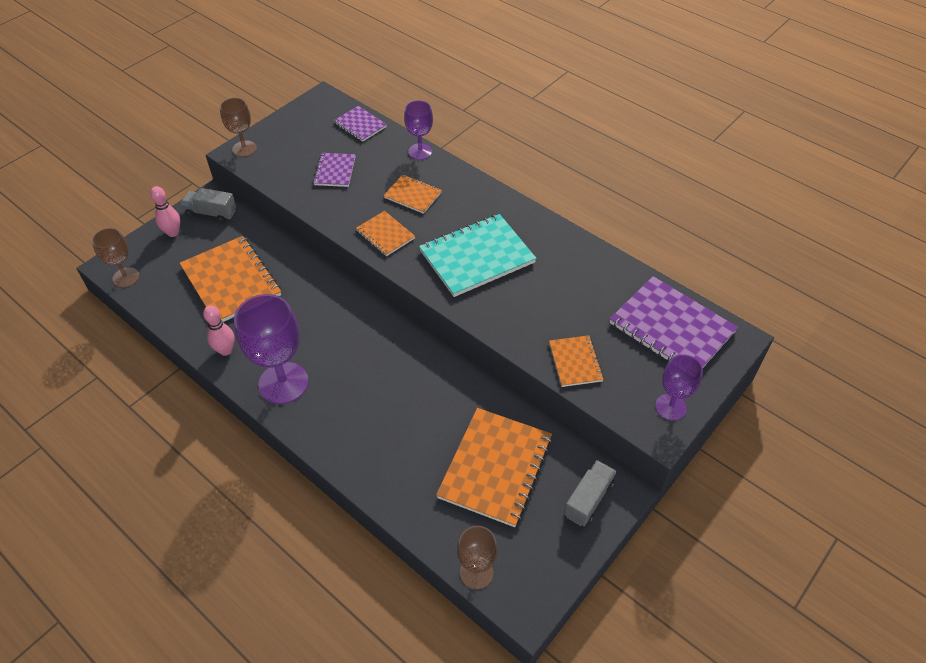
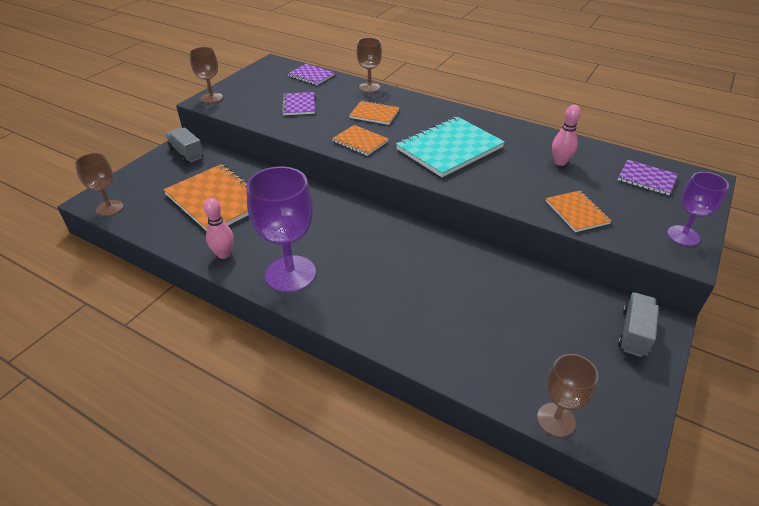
camera: 10 degrees left, 10 degrees down
(173, 232) = (152, 170): pink bowling pin -> pink bowling pin (560, 162)
(211, 213) = (186, 153): grey truck -> grey truck turned 45 degrees clockwise
(420, 151) = (369, 87): purple goblet -> brown goblet
(495, 467) = (530, 318): orange notebook -> none
(671, 328) = (646, 179): purple notebook -> purple notebook, size x0.53

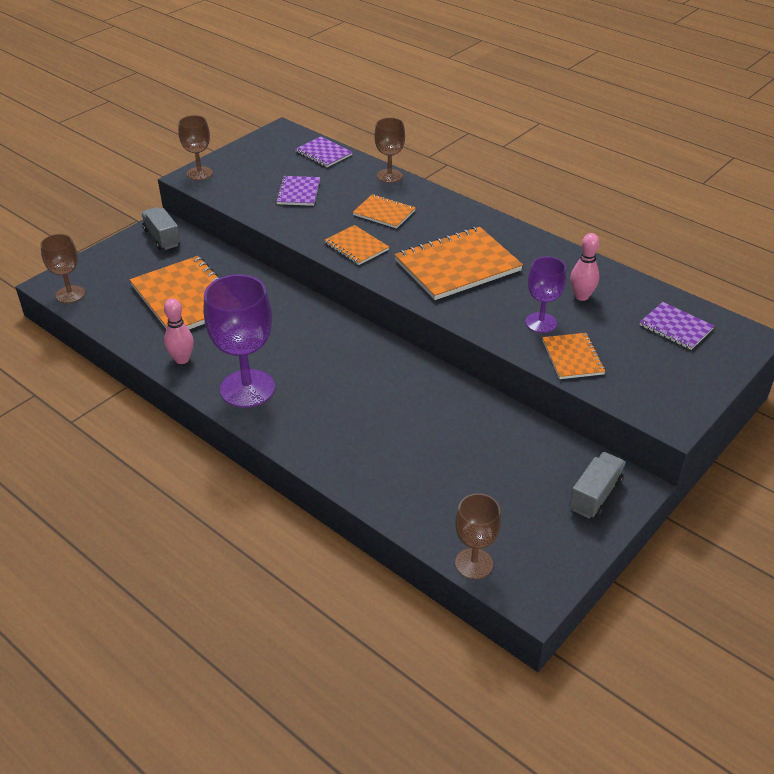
camera: 10 degrees right, 0 degrees up
(449, 148) = (457, 266): turquoise notebook -> orange notebook
(683, 235) = (681, 397): purple goblet -> purple goblet (541, 323)

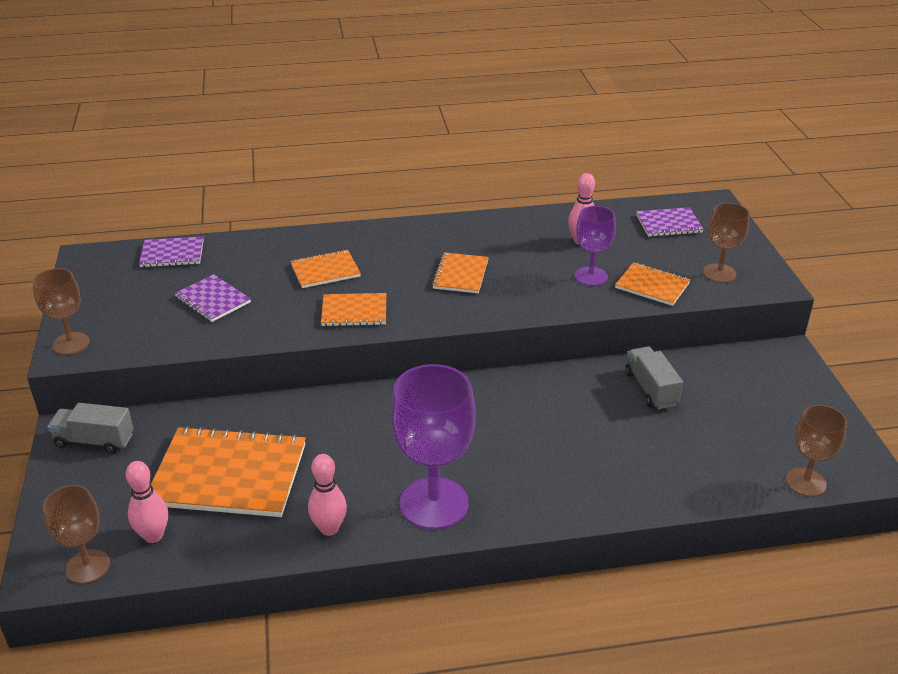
camera: 50 degrees left, 5 degrees down
(112, 301) = (153, 536): none -> pink bowling pin
(389, 176) = (272, 239): brown goblet -> brown goblet (719, 273)
(457, 266) = (460, 274): orange notebook -> orange notebook, size x0.53
(595, 495) = (781, 376): grey truck -> grey truck (650, 389)

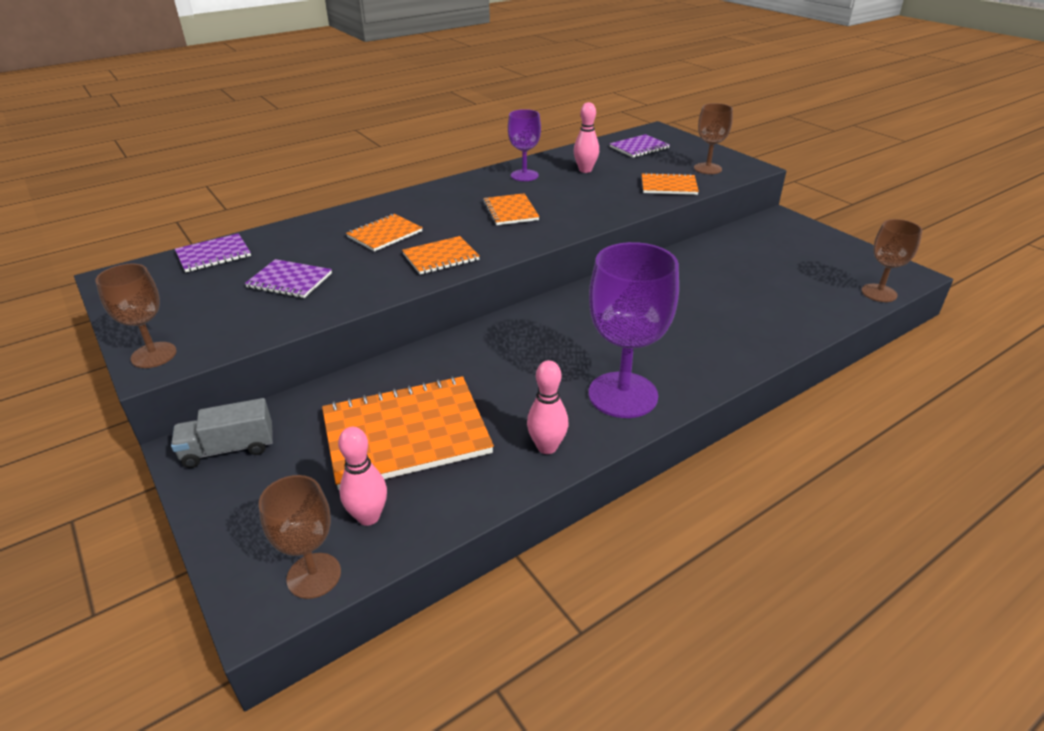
camera: 25 degrees left, 0 degrees up
(591, 276) = (617, 190): purple goblet -> purple goblet (524, 175)
(650, 389) = (711, 263): grey truck -> none

